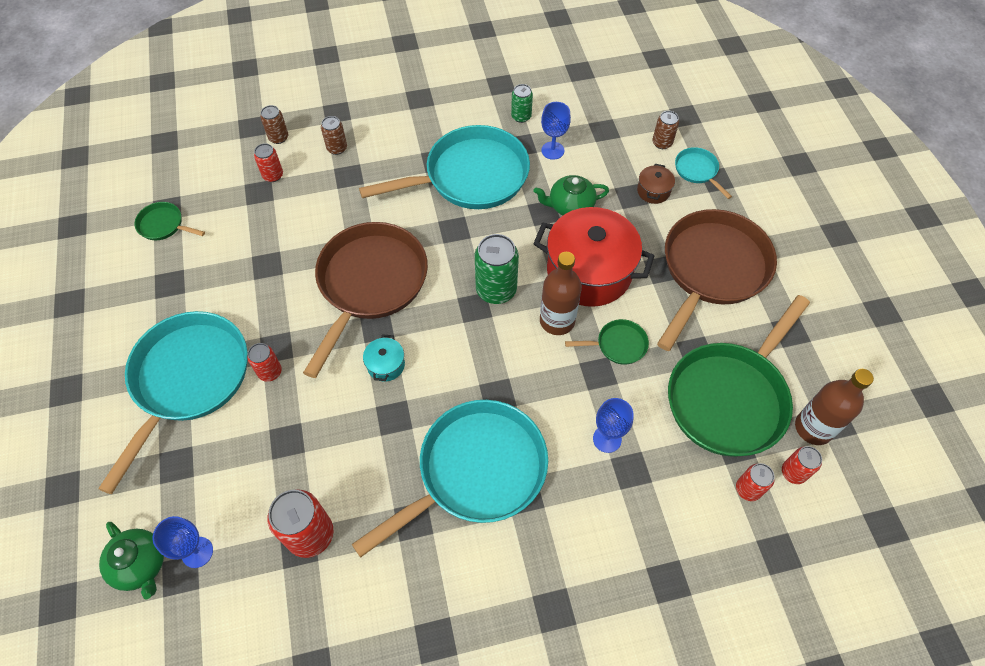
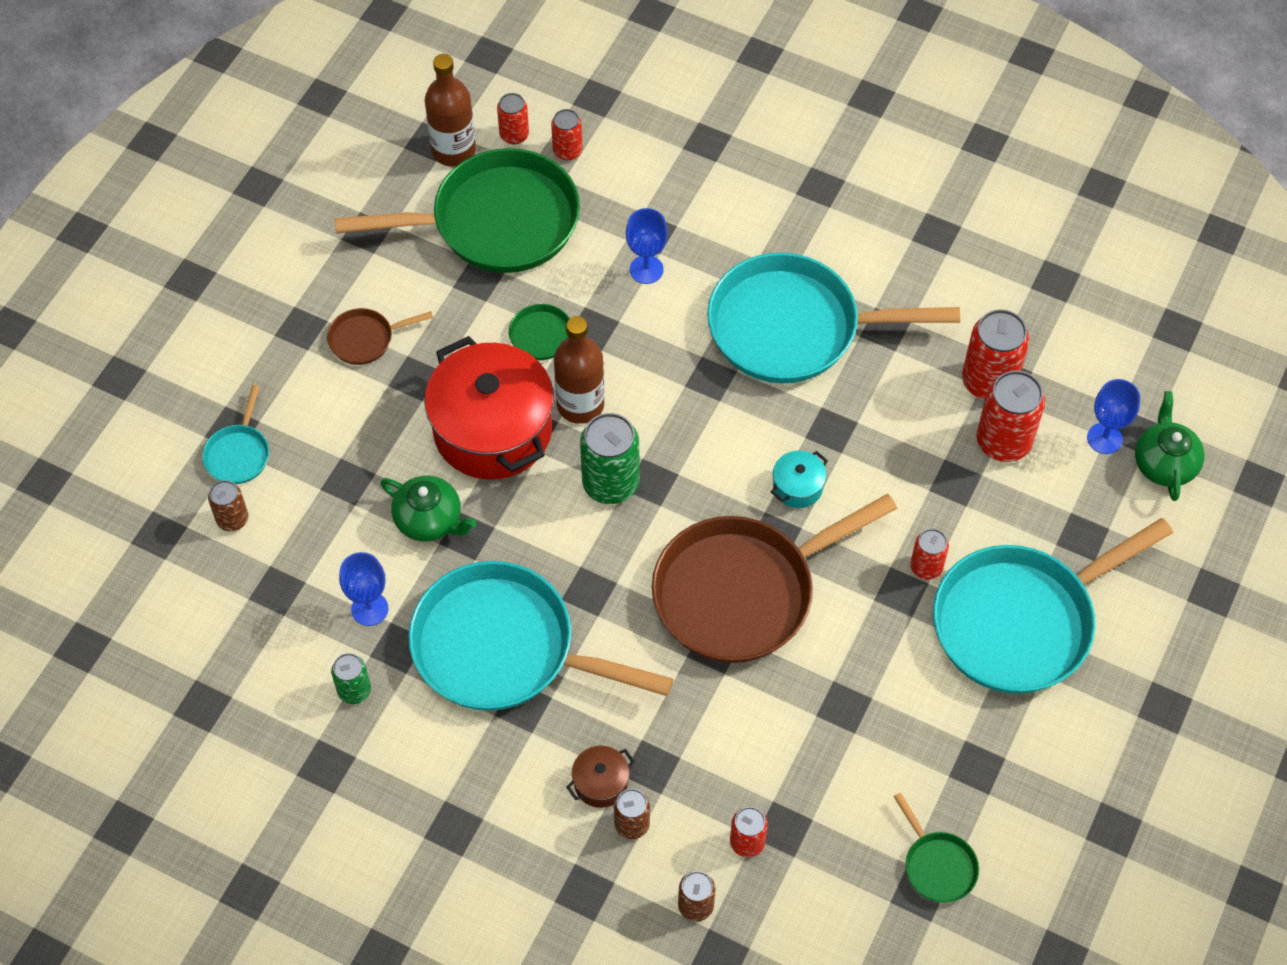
camera: 140 degrees left, 0 degrees up
(271, 494) = (1003, 442): none -> red can
(653, 191) = (317, 467): brown pot -> brown pot (601, 783)
(711, 270) = (365, 339): brown pan -> brown pan, size x0.43

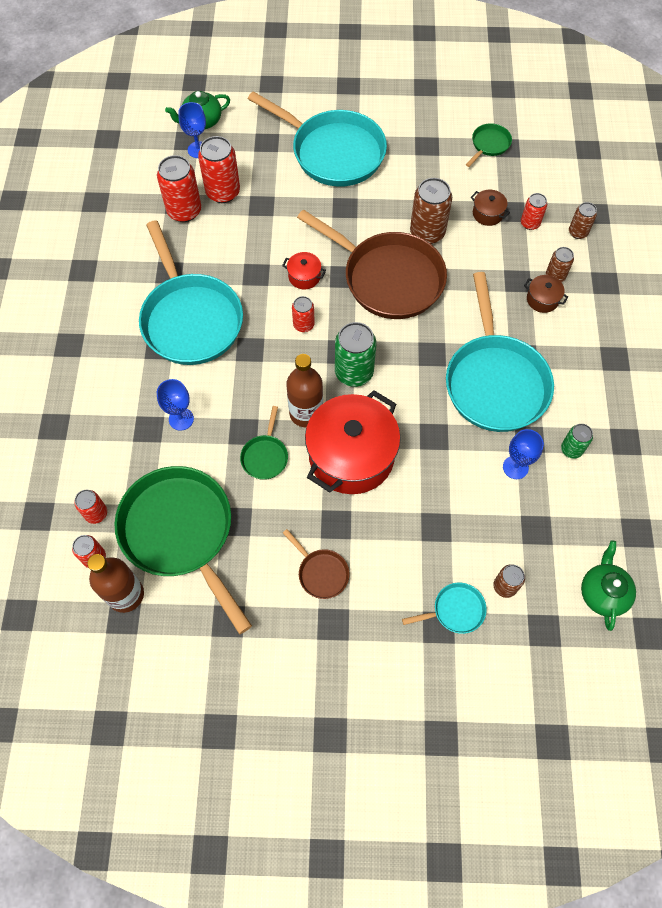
camera: 115 degrees left, 5 degrees up
(430, 520) = (435, 462): green teapot -> green teapot (603, 592)
(795, 788) = (487, 214): none -> brown pot
(798, 487) = (304, 276): turquoise pot -> red pot
(799, 683) = (427, 233): none -> brown can
(926, 567) = (323, 201): red can -> red can (303, 325)

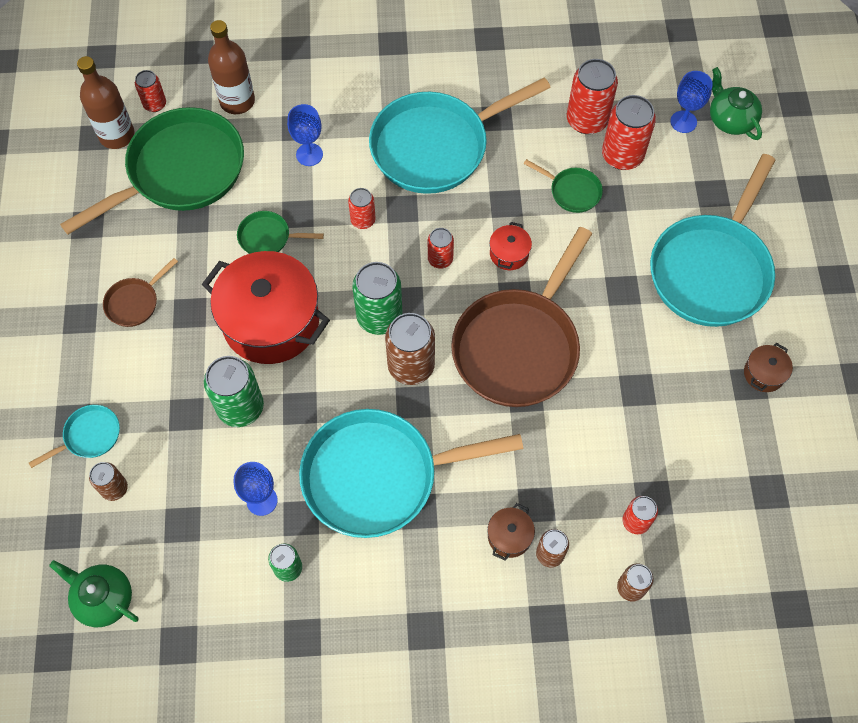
camera: 85 degrees right, 0 degrees up
(96, 513) = (201, 98): red can -> red can (363, 220)
(306, 413) = (323, 272): brown bottle -> brown bottle (237, 101)
(427, 233) = (598, 389): brown can -> brown can (411, 366)
(431, 482) = (240, 407): none -> green can
(455, 610) = (89, 436): turquoise pan -> turquoise pan turned 105 degrees counterclockwise
(487, 214) = (642, 465): brown pot -> brown pot (763, 374)
(489, 145) = (768, 466): green pan -> green pan (572, 191)
(603, 592) = (103, 599): green teapot -> green teapot turned 150 degrees counterclockwise

